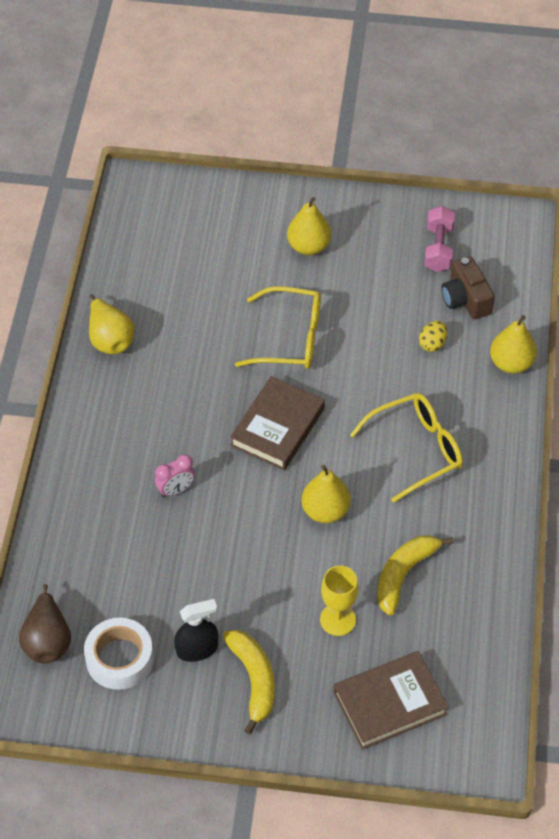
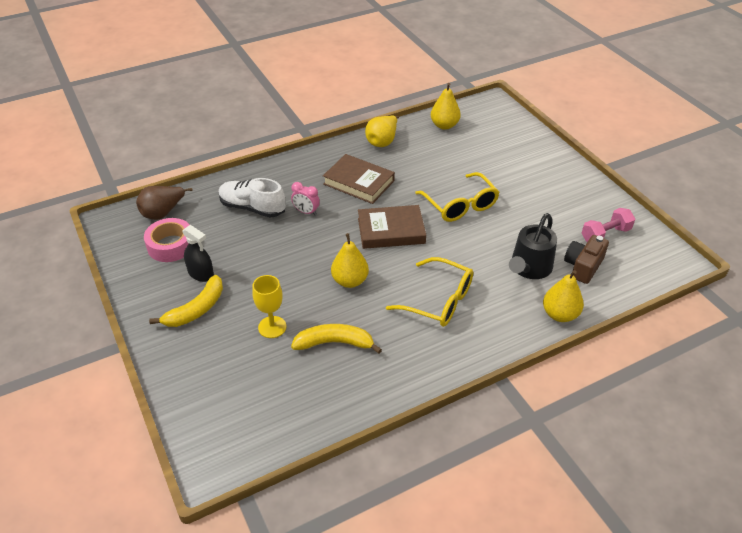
camera: 55 degrees right, 10 degrees down
(119, 658) = (171, 245): white tape -> pink tape
(121, 540) = (252, 208): none -> white shoe
(308, 246) = (534, 181): yellow pear -> yellow pear (444, 125)
(389, 703) = (225, 386): brown book -> brown book (359, 182)
(432, 344) = (529, 268): yellow egg -> black watering can

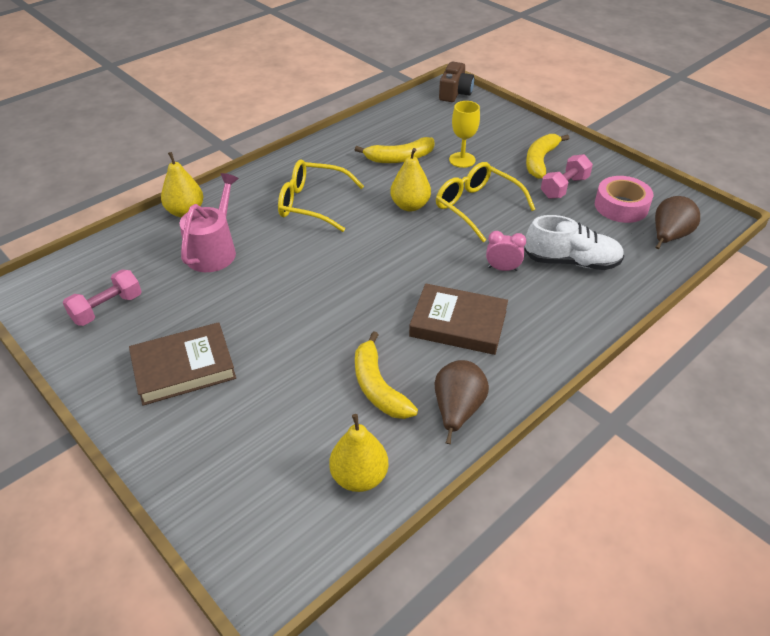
camera: 165 degrees right, 0 degrees up
(201, 274) = (564, 187): black spray bottle -> pink dumbbell
(382, 141) = (457, 410): yellow pear -> brown pear
(391, 231) = (386, 264): brown book -> brown book (184, 367)
(423, 159) = (378, 386): none -> yellow banana
(460, 205) = (305, 315): yellow glasses -> yellow glasses (476, 207)
(529, 268) = (214, 251): black watering can -> pink watering can
(583, 266) = (148, 263): brown camera -> brown camera (455, 93)

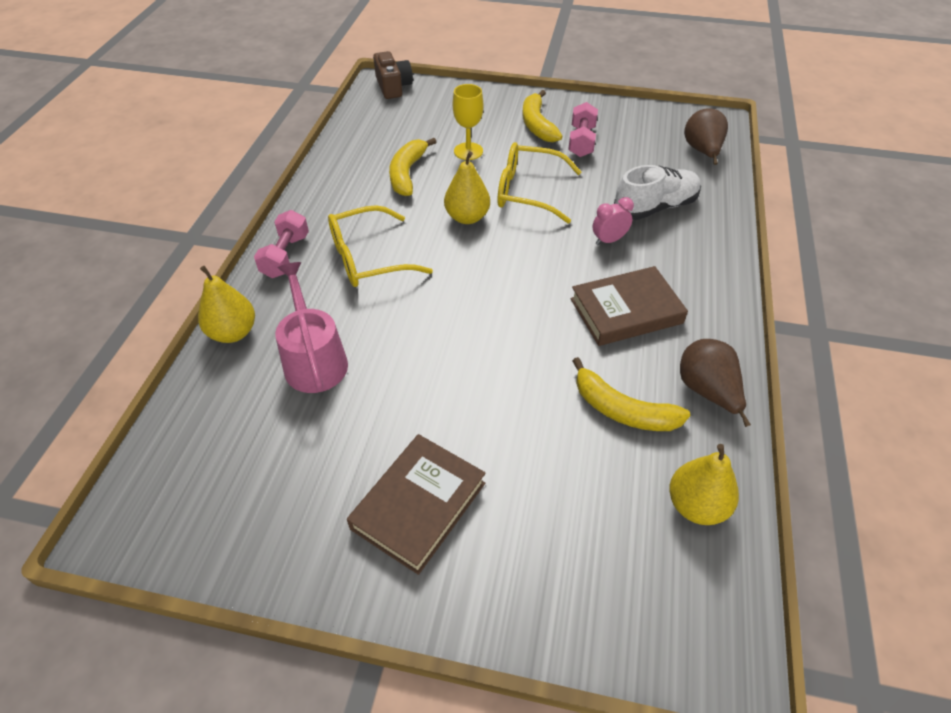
camera: 35 degrees left, 5 degrees up
(107, 308) = (256, 492): pink dumbbell -> pink dumbbell (285, 256)
(399, 158) = (407, 173): yellow banana -> yellow banana turned 150 degrees clockwise
(621, 206) = (642, 140): pink tape -> none

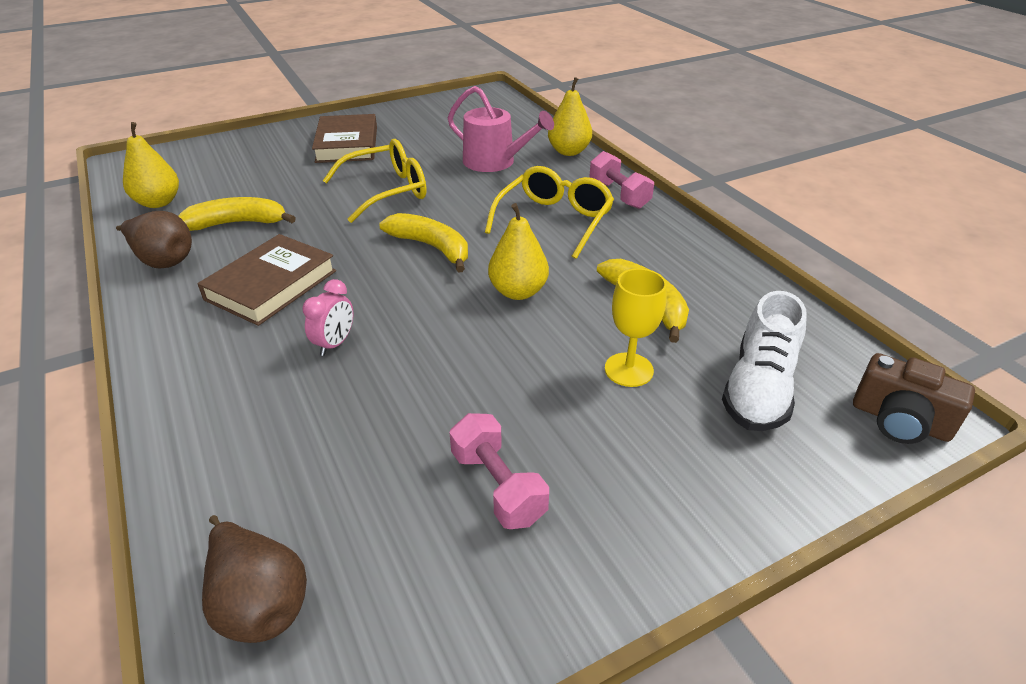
camera: 140 degrees right, 10 degrees down
(527, 192) = (487, 354): yellow glasses -> yellow glasses (387, 191)
(537, 125) = (602, 480): yellow banana -> yellow banana (432, 247)
(655, 207) = (297, 421): white shoe -> white shoe (758, 389)

